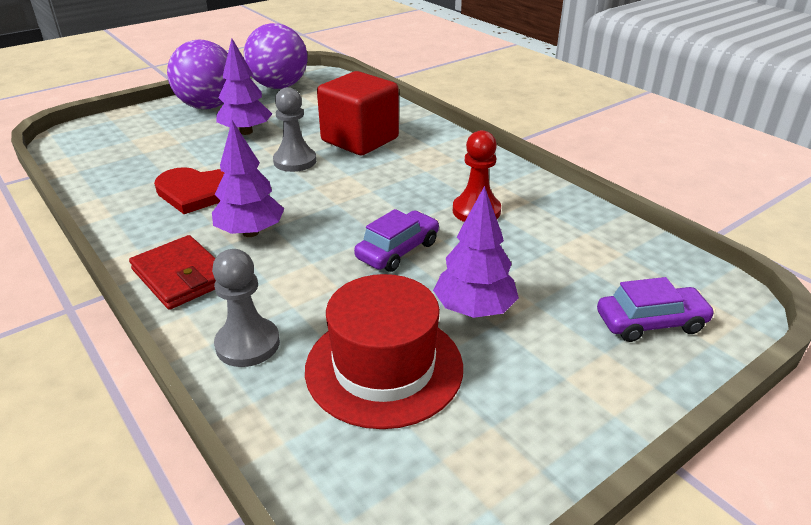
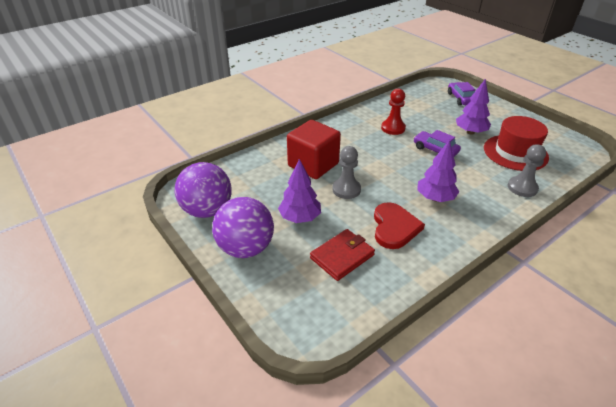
camera: 90 degrees left, 5 degrees up
(181, 276) = (485, 217): red wallet -> red wallet (342, 256)

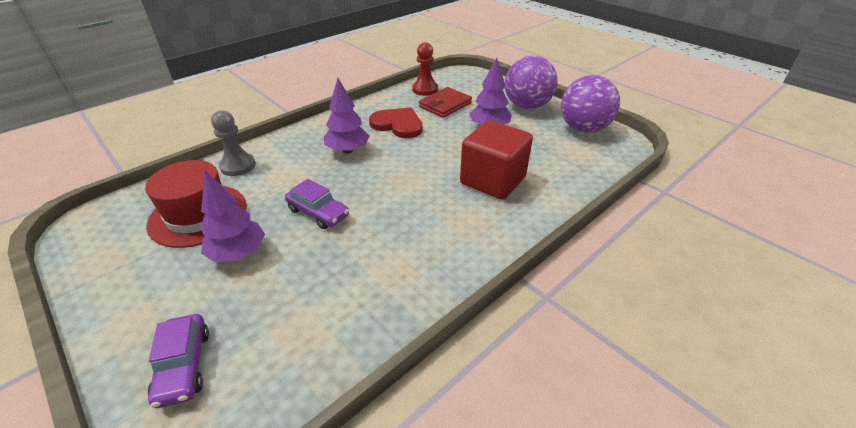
camera: 175 degrees right, 0 degrees up
(346, 189) = (446, 154): grey pawn -> none
(393, 128) = (373, 254): red pawn -> red pawn (425, 89)
(394, 227) = (398, 125): red heart -> red heart turned 120 degrees clockwise

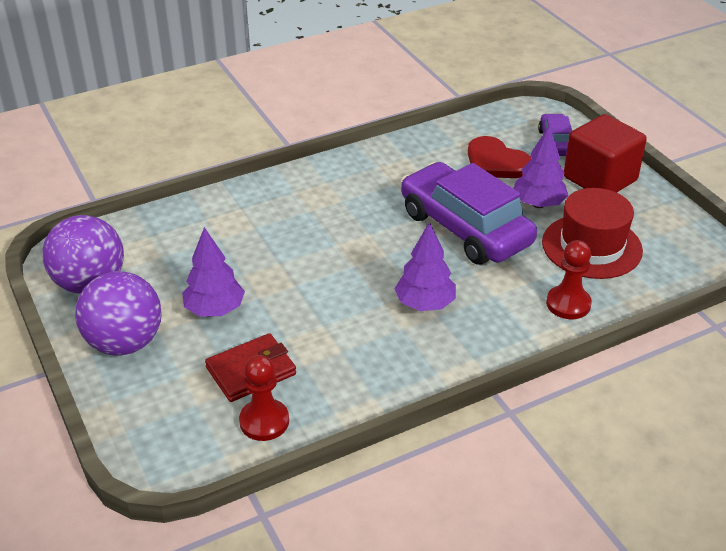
camera: 165 degrees left, 0 degrees up
(238, 166) = (568, 304): grey pawn -> red pawn
(318, 213) = (465, 228): purple car -> purple car, size x2.05
(398, 125) = (343, 339): red heart -> red heart (496, 162)
(493, 180) = (266, 232): red cube -> red cube (600, 179)

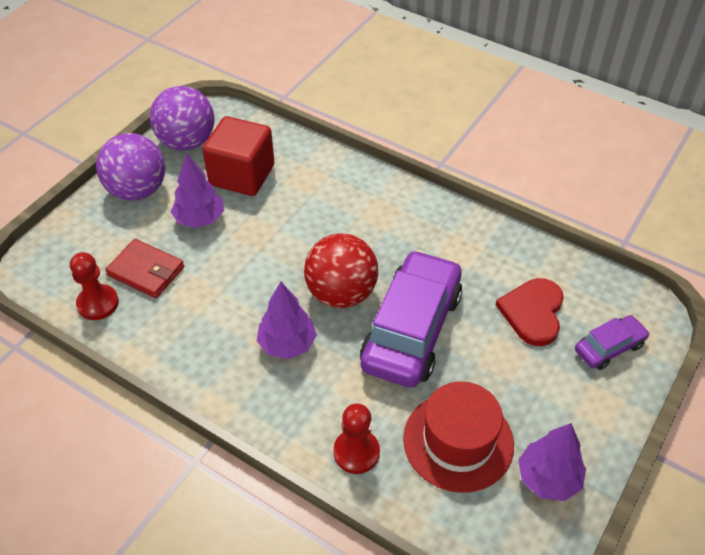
camera: 60 degrees right, 10 degrees up
(393, 252) = (341, 293): none -> red ball
(538, 204) = (492, 372): purple tree -> purple tree (548, 478)
(600, 179) = (578, 409): red cube -> red cube (242, 175)

